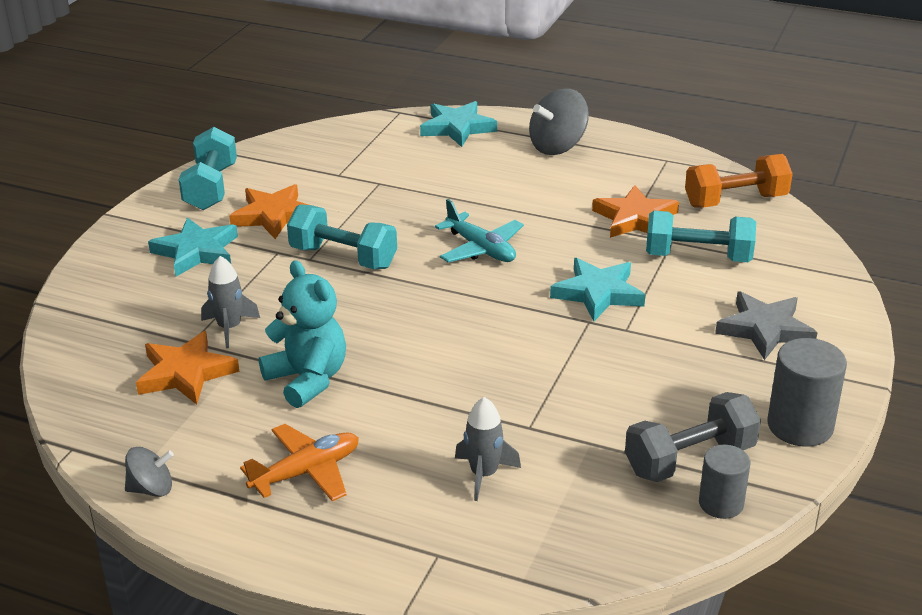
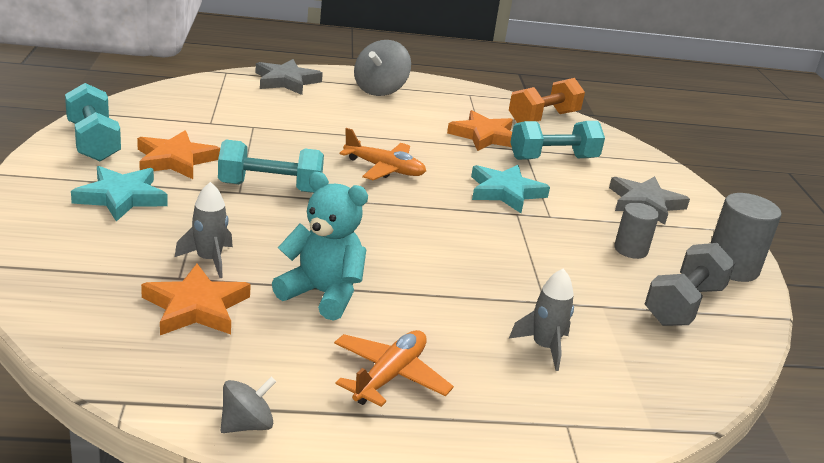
camera: 30 degrees left, 5 degrees down
(457, 128) = (286, 81): turquoise star -> grey star
(481, 249) = (384, 169): turquoise plane -> orange plane
(721, 503) = (735, 334): grey cylinder -> grey cylinder (630, 250)

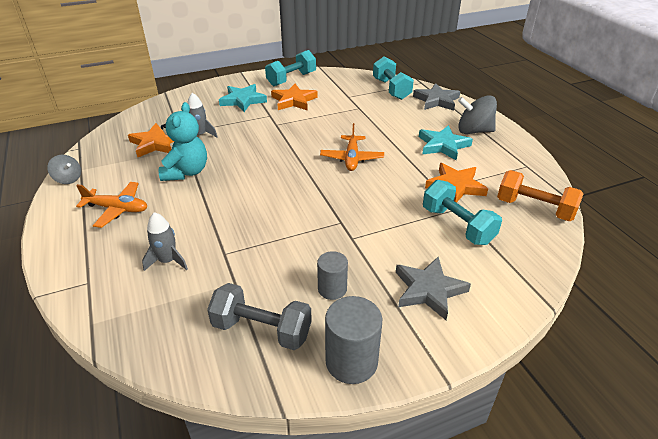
camera: 75 degrees right, 10 degrees up
(270, 188) = (289, 131): turquoise dumbbell -> turquoise dumbbell (391, 89)
(505, 192) = (369, 211): turquoise star -> turquoise star (443, 145)

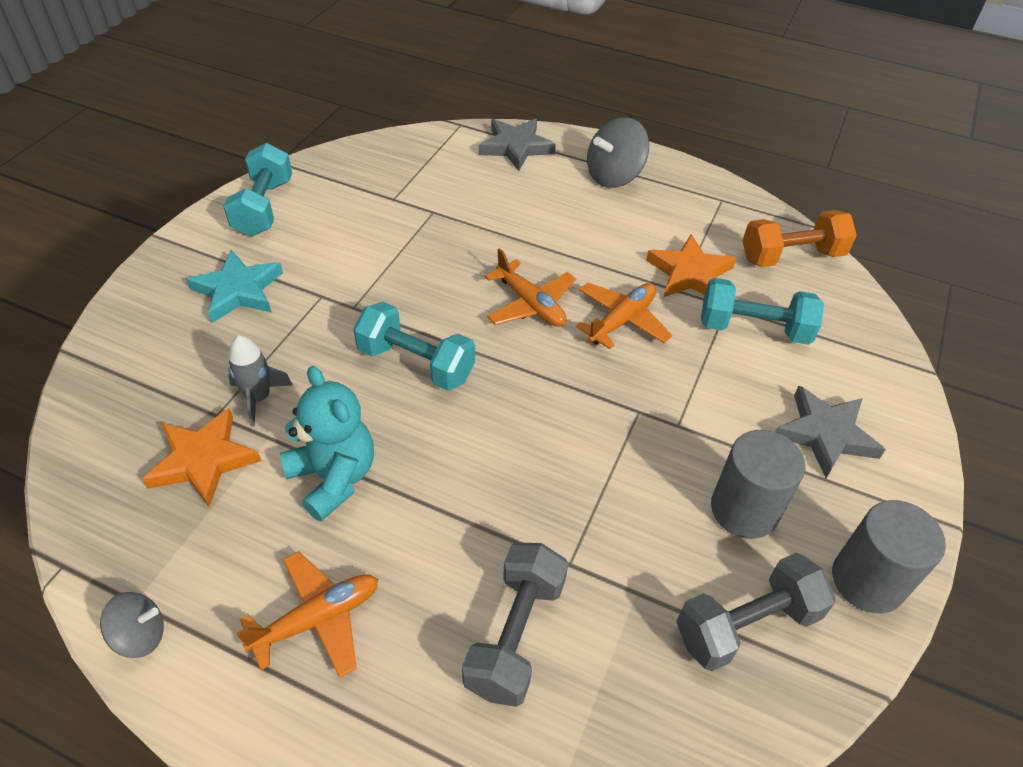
camera: 45 degrees left, 10 degrees up
(168, 261) = (515, 635): grey rocket -> grey dumbbell
(294, 101) = (322, 248): orange star -> none
(332, 289) = (744, 510): grey cylinder -> grey cylinder, size x1.56
(387, 186) = (621, 321): none -> orange plane
(391, 89) = (435, 155): turquoise dumbbell -> turquoise dumbbell (416, 363)
(443, 145) = (607, 219): turquoise star -> none

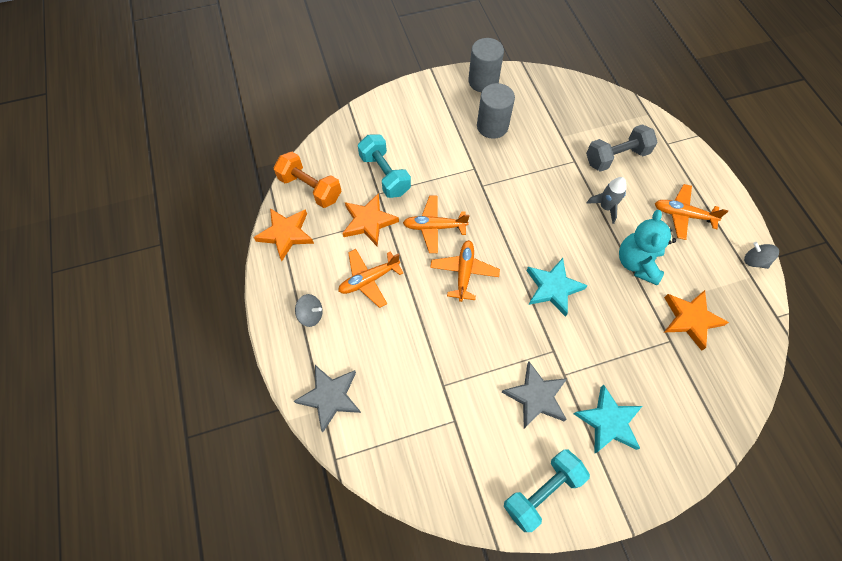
camera: 130 degrees left, 15 degrees up
(259, 398) = (643, 333): grey rocket -> grey rocket (605, 207)
(416, 363) = (553, 288): turquoise dumbbell -> turquoise star
(609, 231) = (369, 280): none -> orange plane
(614, 176) = (311, 315): grey spinning top -> grey spinning top, size x0.58
(737, 208) = (286, 234): none -> orange star
(746, 625) = (538, 102): grey dumbbell -> none
(825, 434) = (425, 121): grey star -> grey star (536, 396)

